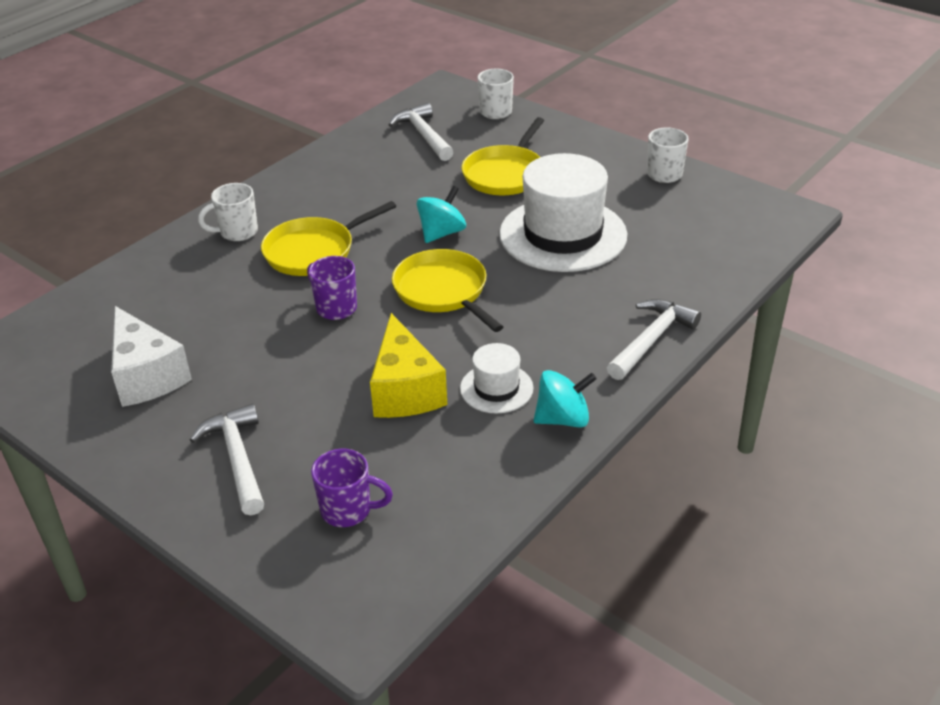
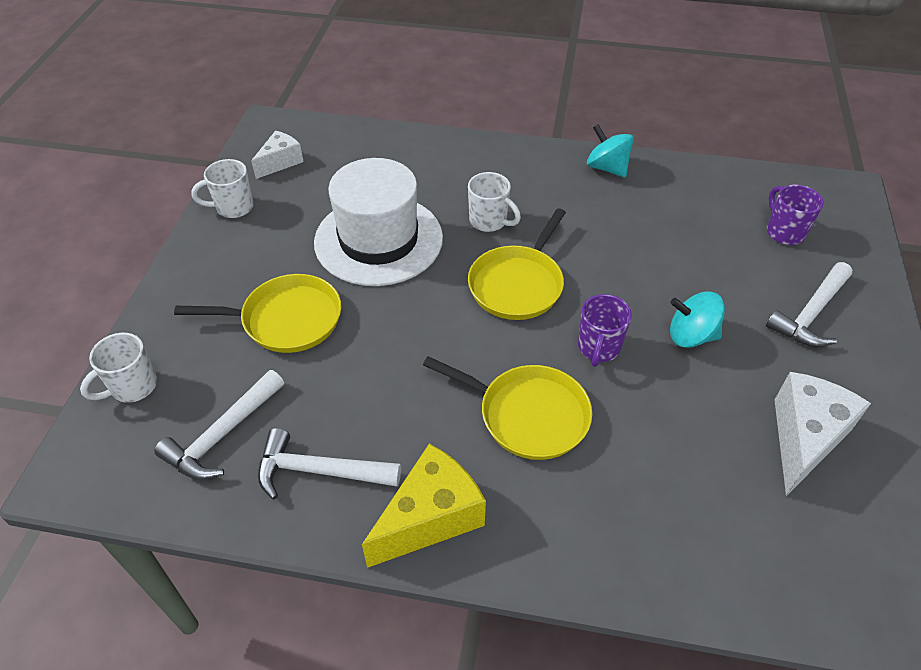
camera: 120 degrees left, 10 degrees up
(237, 232) = (545, 514): white mug -> white mug (489, 221)
(405, 390) = (654, 254): yellow cheese -> yellow cheese (430, 517)
(442, 233) = (428, 324): turquoise spinning top -> turquoise spinning top (691, 336)
(496, 388) = (607, 208): white hat -> none
(651, 340) = (489, 153): white hammer -> white hammer (319, 471)
(720, 208) = (280, 162): none -> white cheese

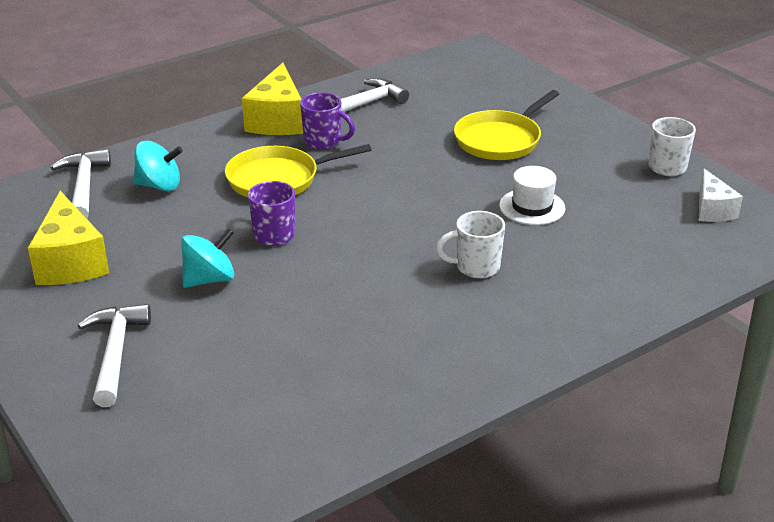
camera: 135 degrees right, 15 degrees down
(132, 387) = (518, 80): white mug -> none
(222, 435) = (435, 90): white hammer -> white hammer (84, 186)
(378, 240) = (532, 207): white hat -> white hat, size x0.49
(518, 284) = (385, 238): yellow pan -> none
(607, 168) = (447, 383): turquoise spinning top -> turquoise spinning top (159, 186)
(784, 232) = (194, 423): purple mug -> purple mug (323, 141)
(804, 438) = (71, 262): white cheese -> yellow cheese

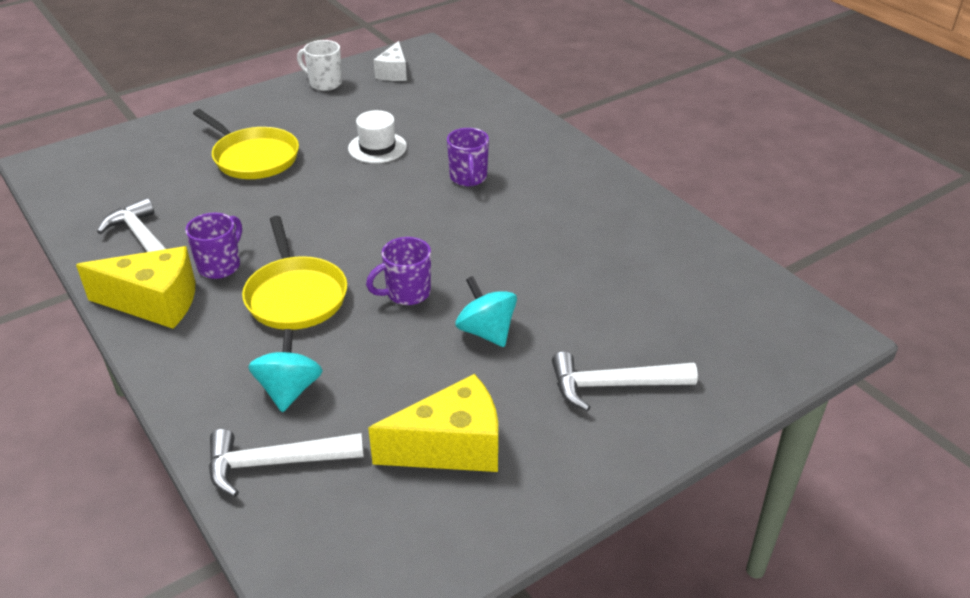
camera: 90 degrees left, 5 degrees up
(476, 267) = (468, 178): white mug -> purple mug
(712, 210) = (393, 73): white cheese -> white cheese turned 105 degrees clockwise

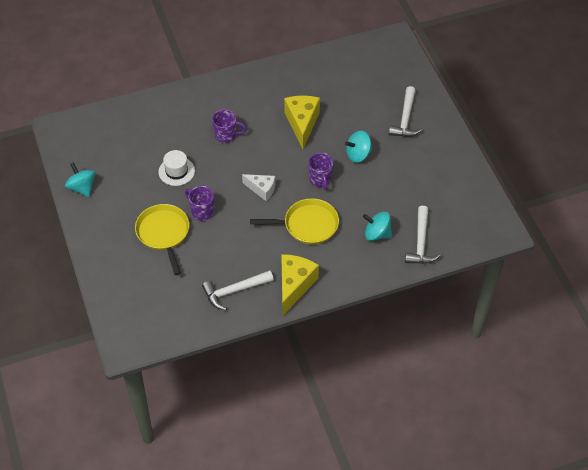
camera: 75 degrees left, 15 degrees up
(220, 266) = (271, 255): purple mug -> purple mug (202, 211)
(253, 157) = (163, 233): yellow pan -> yellow pan turned 75 degrees counterclockwise
(324, 83) = (82, 187): white mug -> turquoise spinning top
(393, 73) = (84, 149): white cheese -> white cheese (262, 189)
(451, 447) = (427, 181): yellow cheese -> yellow cheese (302, 124)

